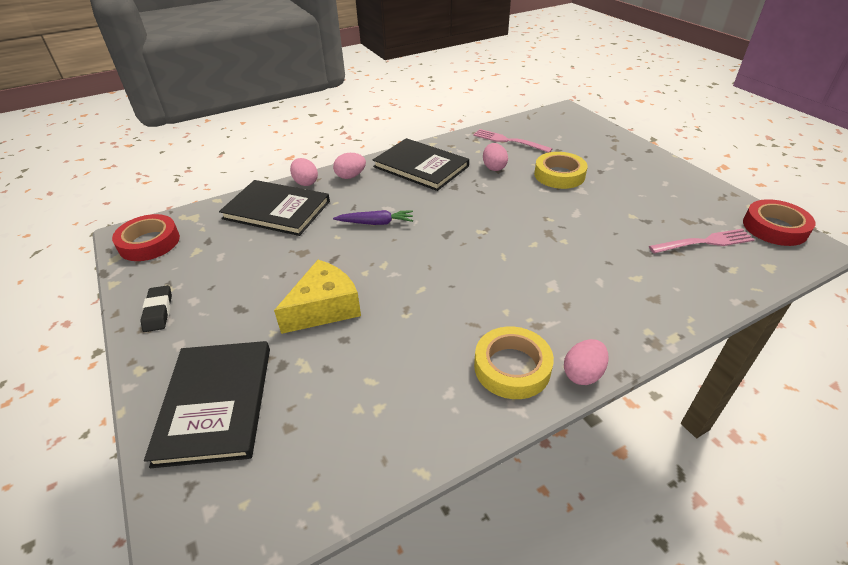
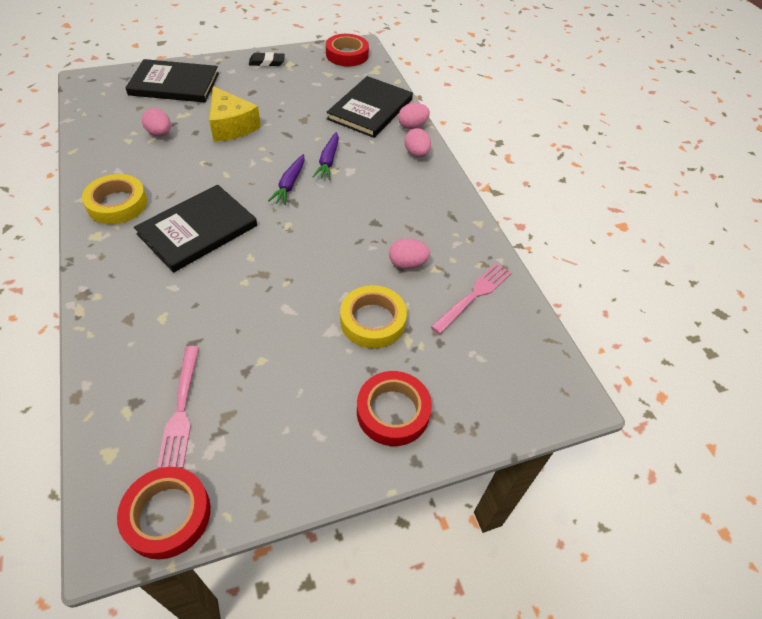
camera: 95 degrees right, 10 degrees up
(421, 166) = (424, 204): black book -> black book (197, 230)
(422, 240) = (289, 184): none -> purple carrot
(582, 374) = (86, 239): pink egg -> pink egg (160, 134)
(624, 160) = (393, 412): none -> red tape

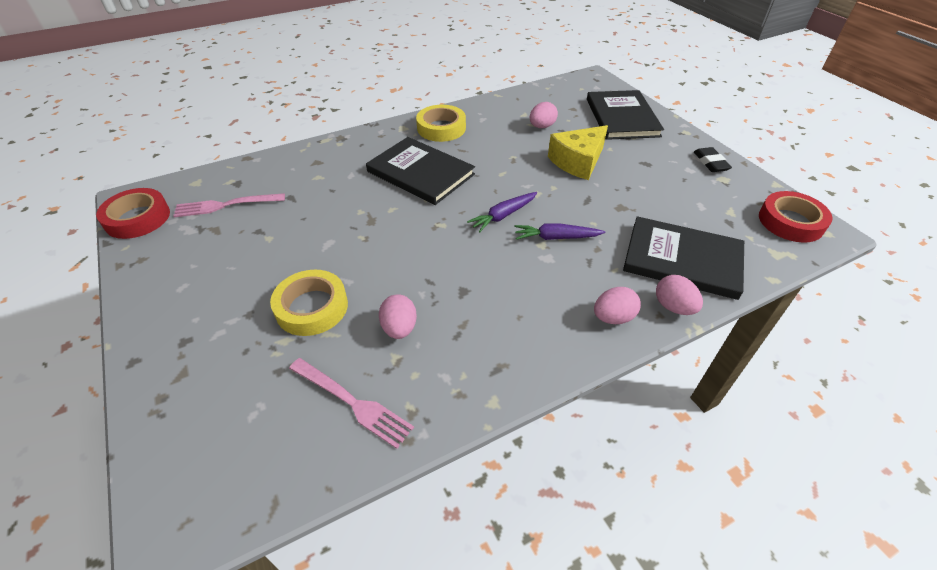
camera: 85 degrees right, 5 degrees down
(289, 184) = (503, 215): purple carrot -> purple carrot turned 45 degrees counterclockwise
(393, 412) = (194, 337): red tape -> none

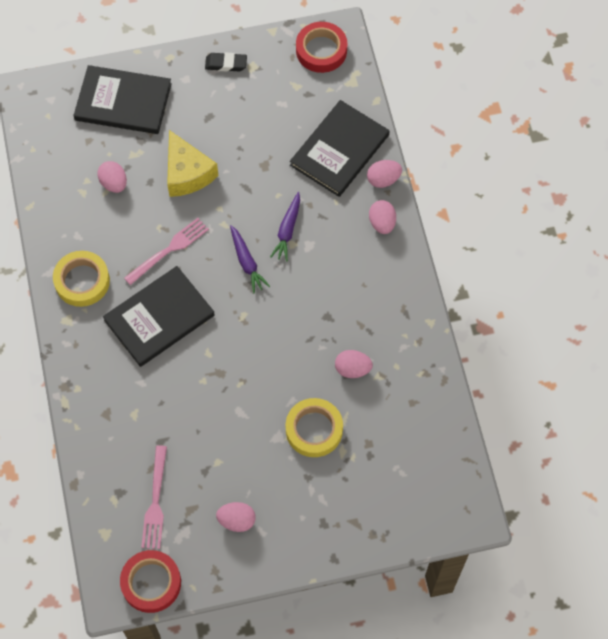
camera: 75 degrees left, 20 degrees up
(198, 264) = (237, 520): none -> pink egg
(353, 403) = (409, 408): pink fork -> pink fork (169, 249)

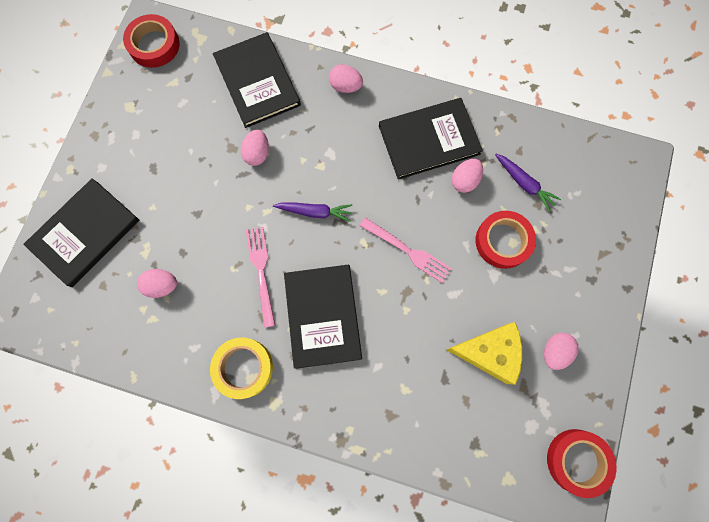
camera: 60 degrees left, 10 degrees up
(155, 502) = (501, 415): pink fork -> pink fork (408, 251)
(187, 173) = (196, 216): yellow cheese -> yellow cheese (489, 352)
(226, 64) = (111, 126): black eraser -> none
(287, 230) = (305, 162): purple carrot -> purple carrot (524, 183)
(314, 429) = (503, 241): yellow tape -> red tape
(374, 319) = (429, 140): none -> black book
(383, 179) = (307, 64): pink egg -> pink egg (257, 154)

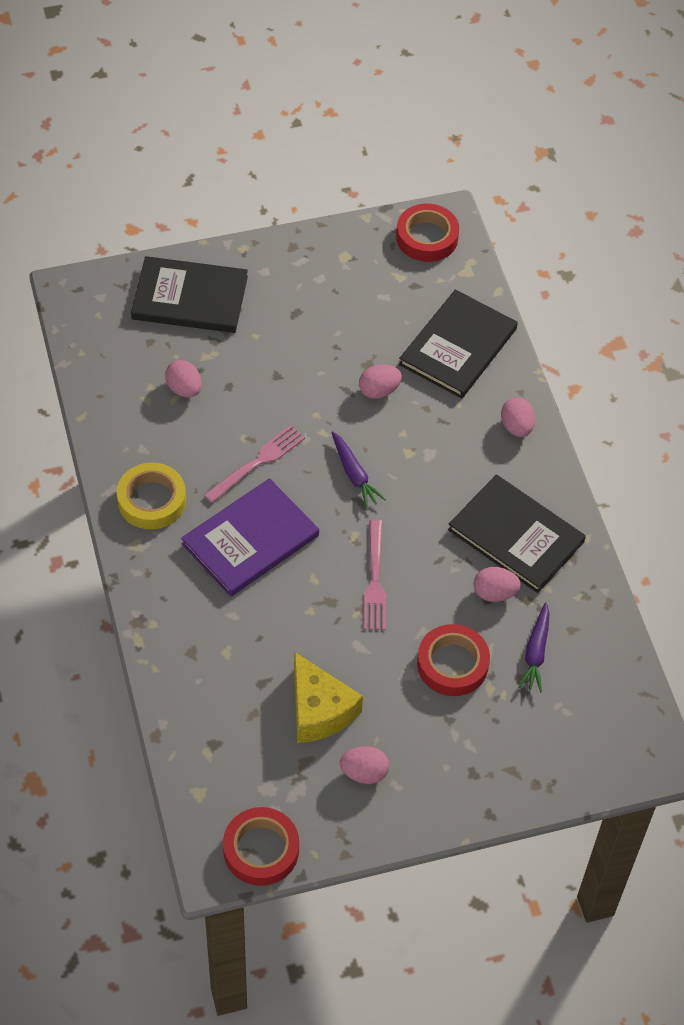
camera: 55 degrees right, 20 degrees down
(322, 316) = (250, 540): black book -> purple book

